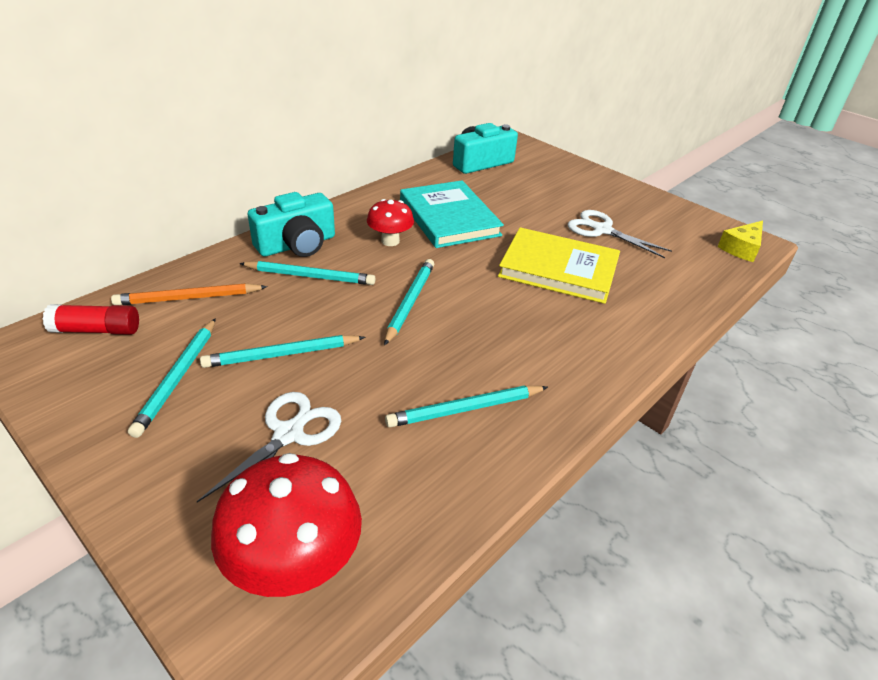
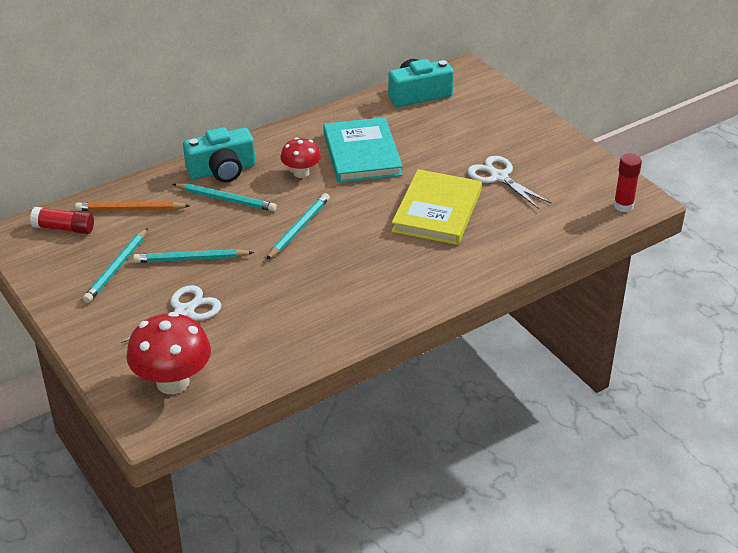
camera: 15 degrees right, 0 degrees up
(465, 409) = (310, 310): turquoise pencil -> none
(558, 269) = (437, 211): yellow book -> yellow book turned 75 degrees clockwise
(741, 248) = (623, 206): yellow cheese -> red glue stick

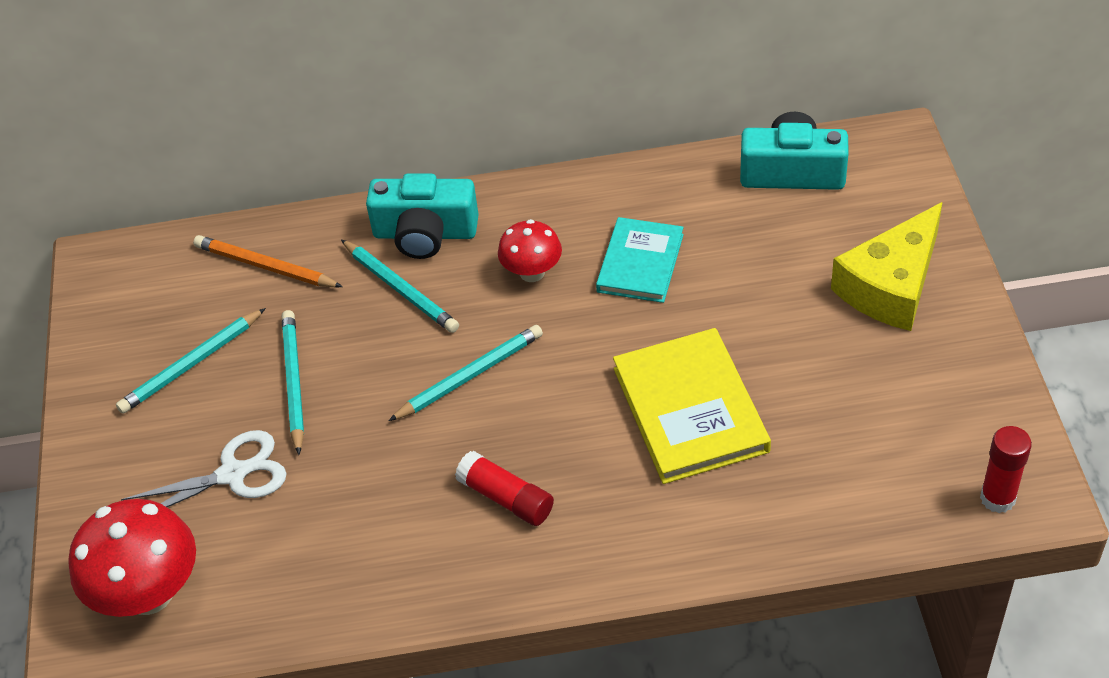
camera: 30 degrees right, 10 degrees up
(64, 228) = (165, 272): red glue stick -> red glue stick (506, 498)
(191, 259) = (293, 382): turquoise pencil -> turquoise pencil turned 60 degrees clockwise
(362, 154) = (640, 263): turquoise book -> turquoise book, size x0.66
(437, 211) = (690, 410): yellow book -> yellow book turned 60 degrees counterclockwise
(499, 177) = (825, 374): white scissors -> none
(507, 131) = (891, 285): none -> yellow cheese

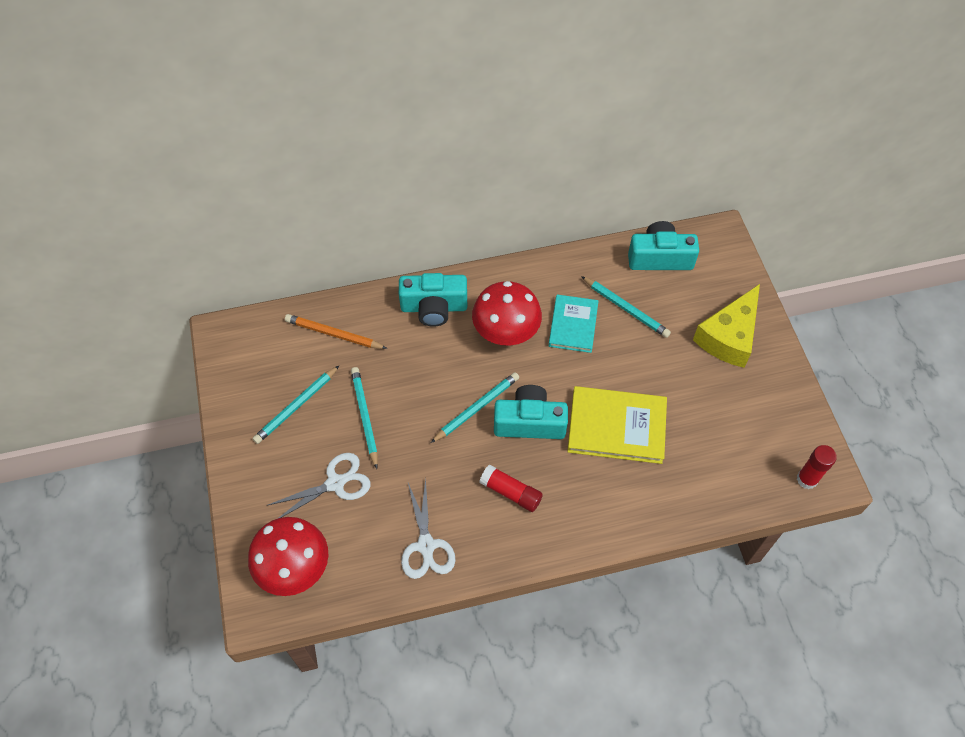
camera: 10 degrees left, 10 degrees up
(359, 569) = (426, 545): none -> white scissors
(401, 289) = (424, 348): turquoise pencil -> turquoise pencil (626, 308)
(532, 272) = (506, 333): red mushroom -> red mushroom, size x1.69
(551, 399) = (529, 422): none -> turquoise camera
(690, 410) = (616, 427): yellow book -> yellow book turned 60 degrees counterclockwise

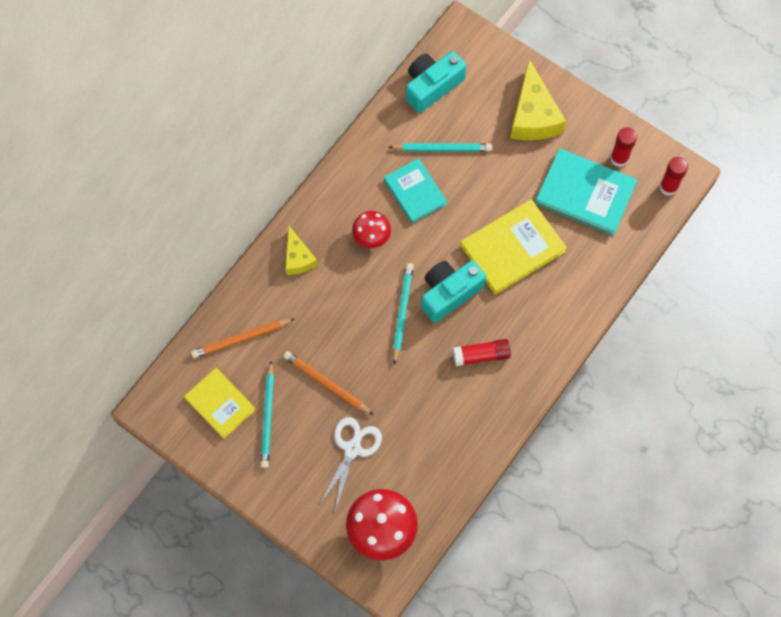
camera: 40 degrees left, 10 degrees up
(271, 369) = (220, 404): none -> yellow book
(365, 416) = (326, 383): turquoise pencil -> orange pencil
(426, 545) = (457, 440): white scissors -> none
(434, 307) = (298, 257): turquoise camera -> yellow cheese
(506, 333) = (371, 237): red mushroom -> red mushroom, size x0.59
(722, 429) = (585, 193): none -> turquoise book
(779, 423) = (619, 158): none -> red glue stick

